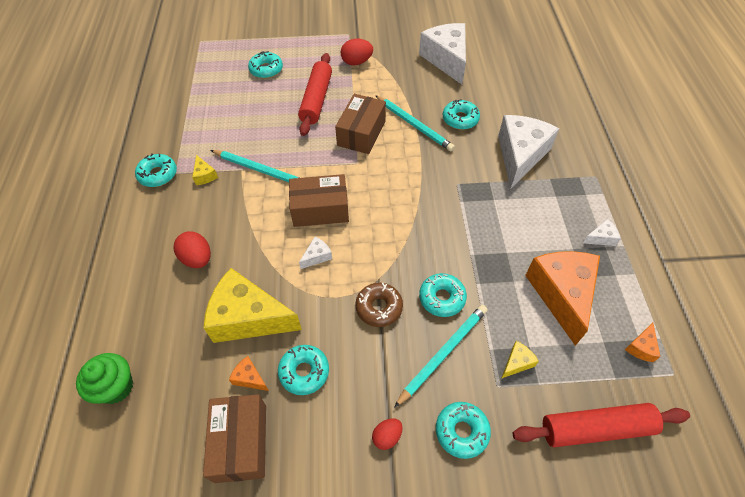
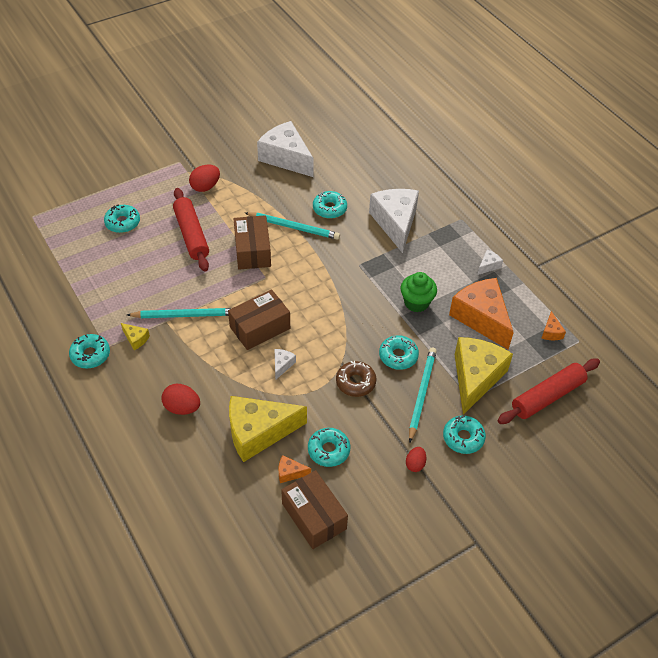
camera: 30 degrees left, 5 degrees down
(116, 387) = (188, 526): green cupcake -> green cupcake (416, 302)
(517, 362) = (475, 377): yellow cheese -> yellow cheese, size x2.44

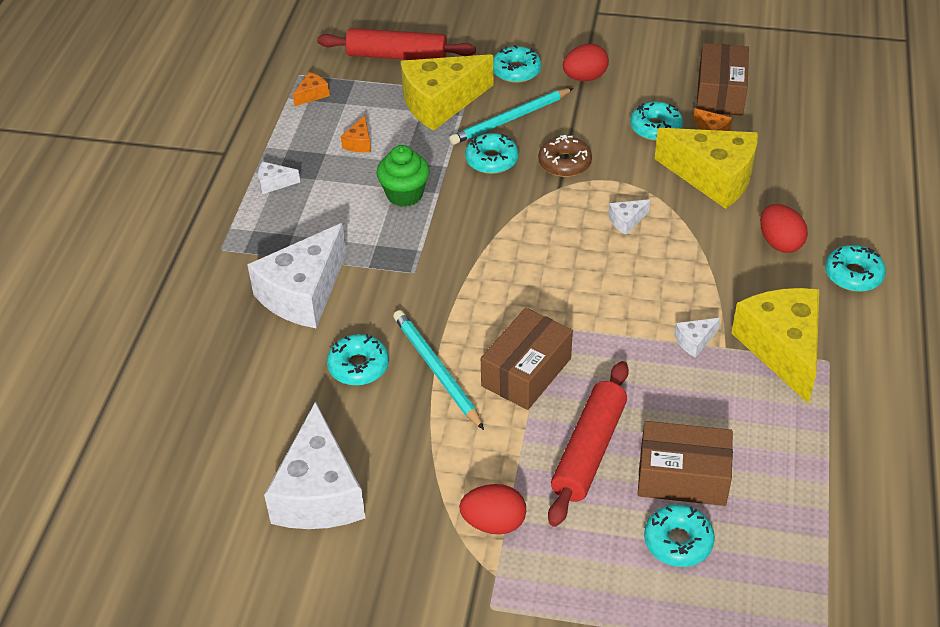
camera: 135 degrees left, 5 degrees down
(90, 355) = (856, 363): turquoise donut -> turquoise donut (853, 275)
(136, 339) = (782, 348): yellow cheese -> yellow cheese, size x2.44
(184, 315) = (694, 341): turquoise pencil -> white cheese
(260, 328) = (613, 272): brown box -> brown box (682, 477)
(415, 464) = (585, 78): red egg -> red egg, size x1.56
(481, 318) = (359, 143): orange cheese -> orange cheese, size x0.41

